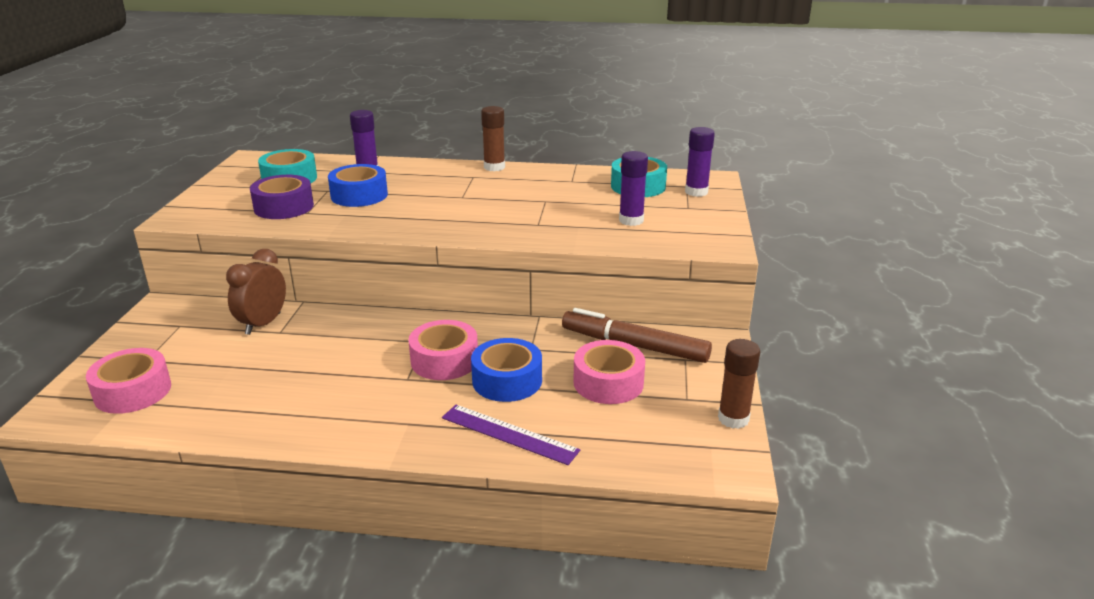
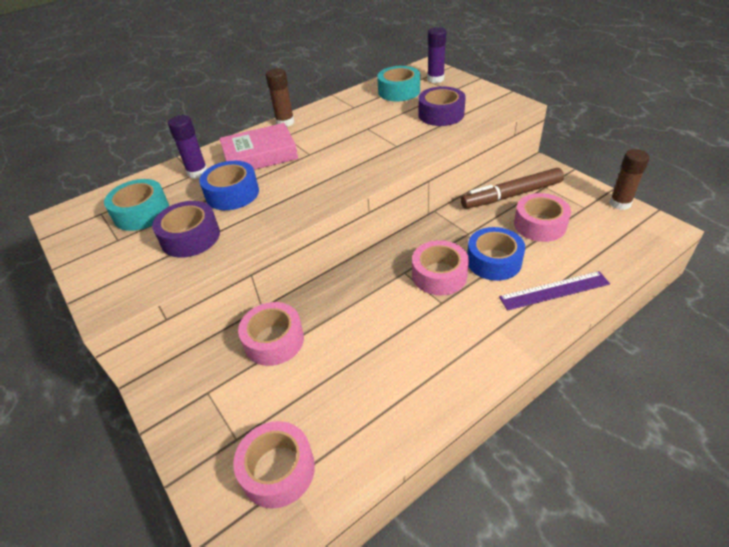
camera: 40 degrees left, 15 degrees up
(263, 324) = (274, 340): brown clock -> pink tape
(428, 181) = (260, 155): none -> pink book
(631, 220) = (441, 114): purple glue stick -> purple tape

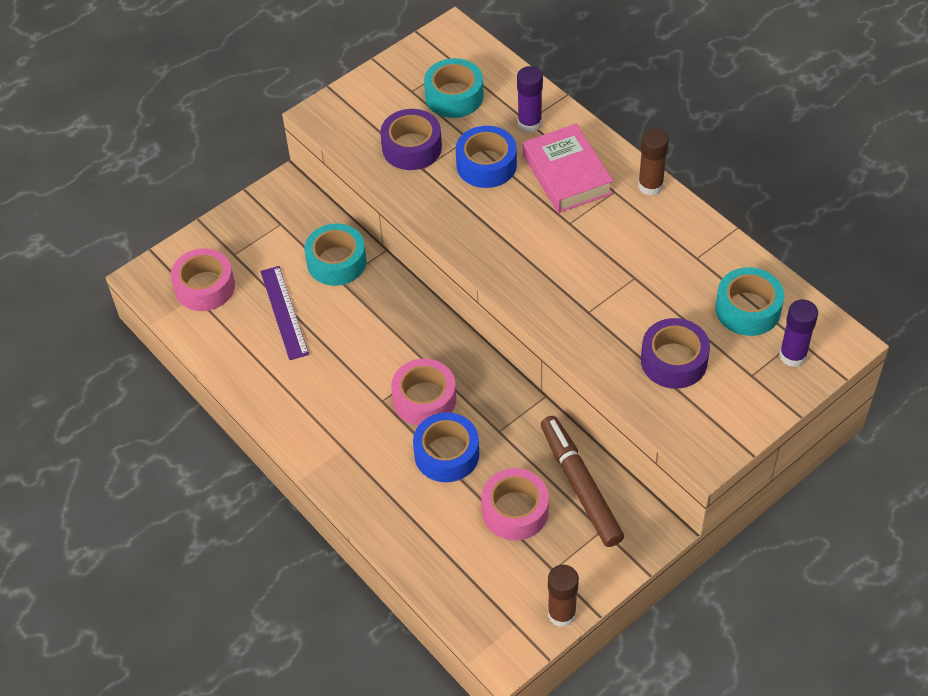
camera: 85 degrees right, 10 degrees up
(274, 340) = (336, 262): pink tape -> turquoise tape
(554, 291) = (396, 508): purple ruler -> purple ruler (284, 312)

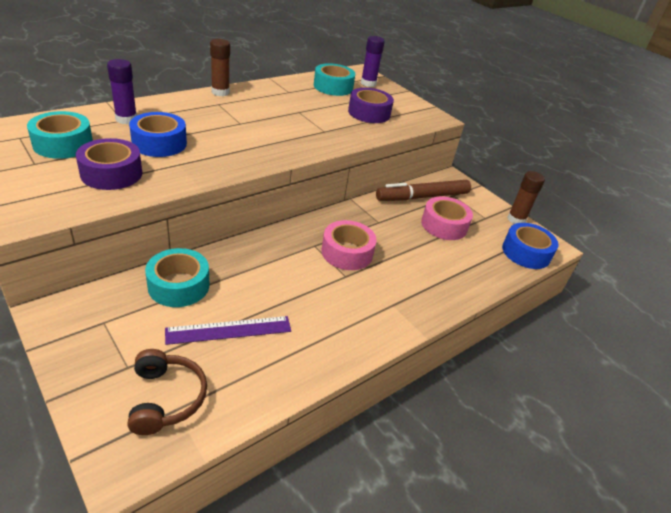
camera: 95 degrees left, 15 degrees down
(205, 287) = (166, 398): pink tape -> brown headphones
(446, 454) = (398, 248): blue tape -> blue tape (526, 253)
(567, 174) = (191, 115): pink book -> none

